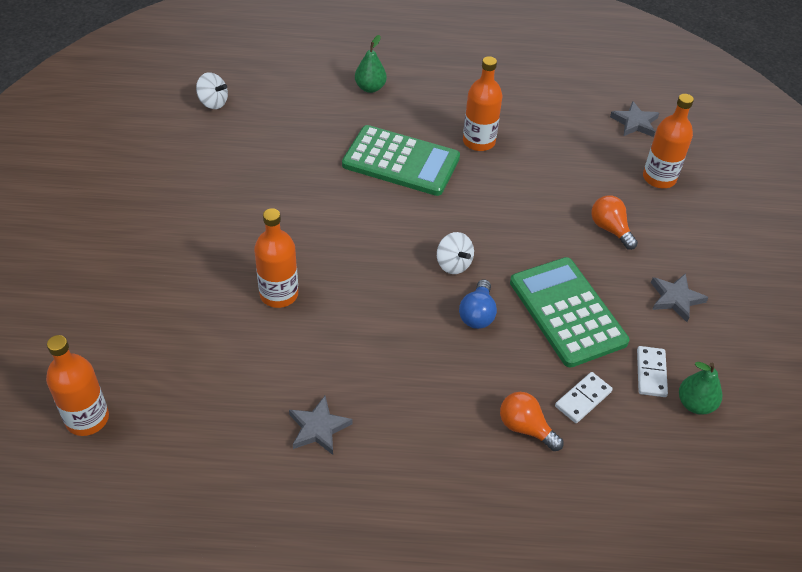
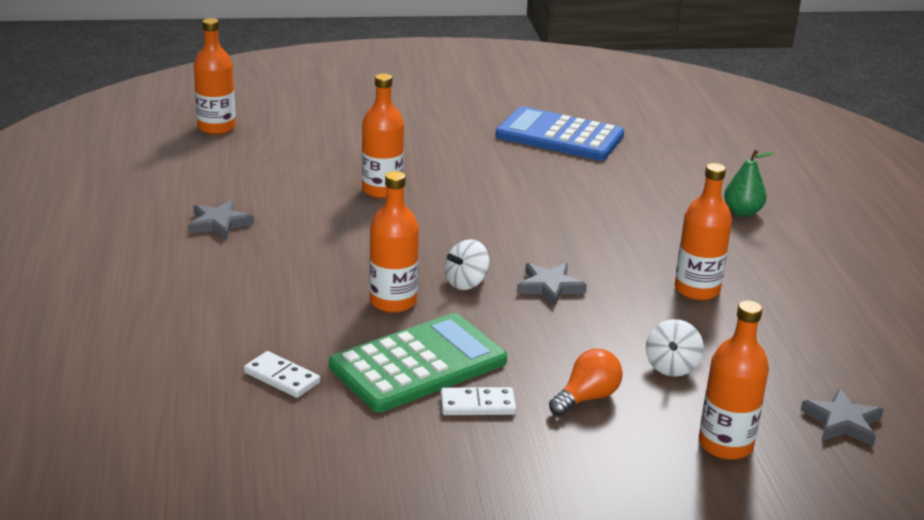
camera: 80 degrees right, 20 degrees down
(204, 155) = (559, 136): none -> blue calculator
(213, 102) = (643, 131): white spinning top -> white spinning top (671, 367)
(401, 161) = (621, 240): green calculator -> none
(477, 314) = (393, 302): blue light bulb -> orange bottle
(525, 428) = (234, 339): orange light bulb -> none
(651, 373) = (334, 431): white domino -> white domino (477, 405)
(675, 298) = (475, 455): grey star -> grey star (549, 287)
(695, 404) = (289, 468): green pear -> none

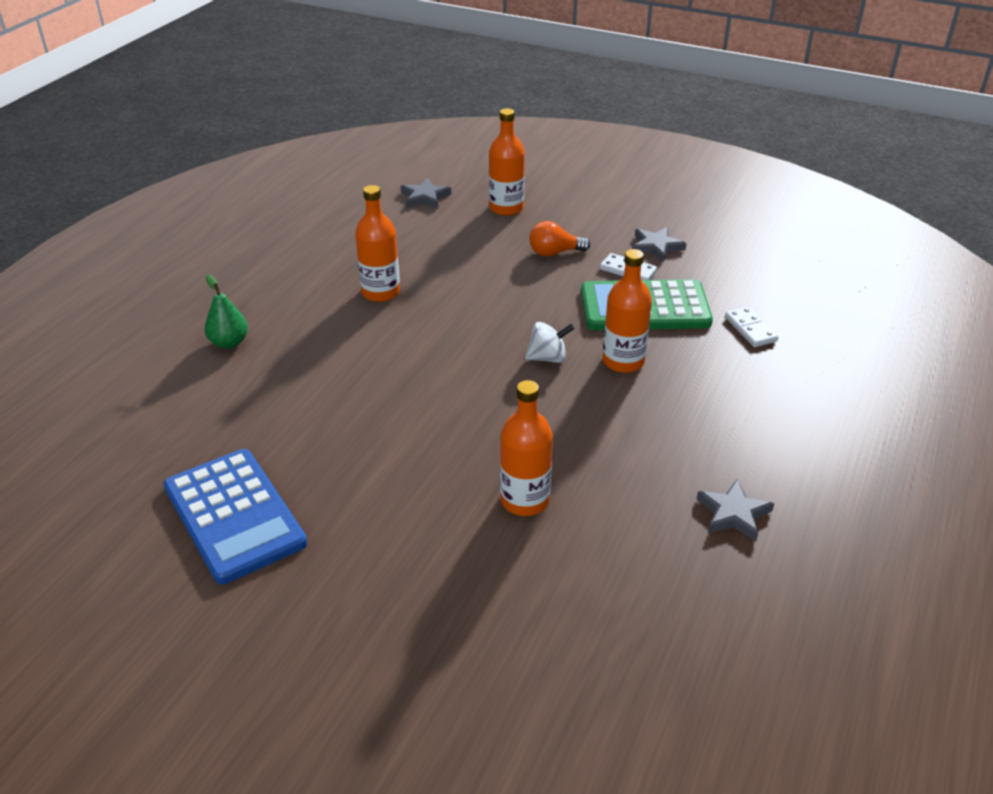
camera: 145 degrees left, 10 degrees up
(216, 127) = (654, 735): orange bottle -> none
(549, 287) = (486, 331): grey star -> grey star (656, 247)
(671, 367) = (477, 252): white spinning top -> none

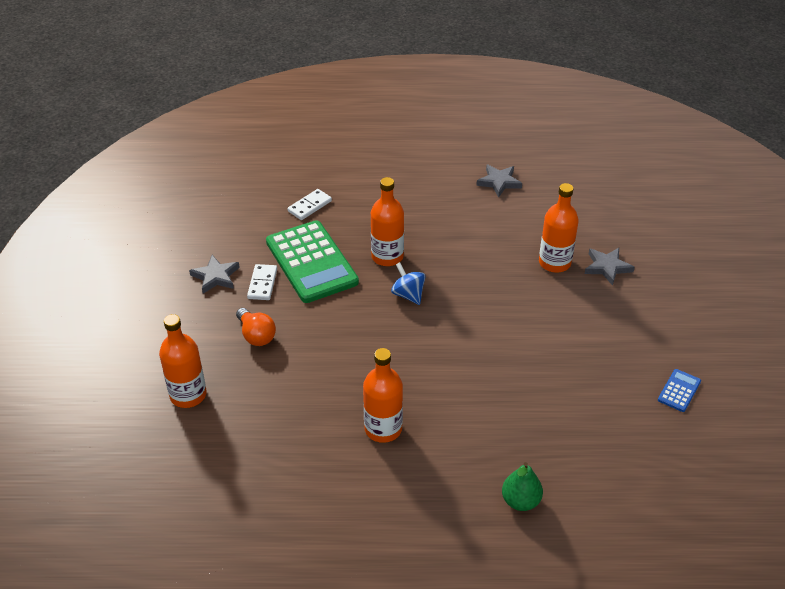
camera: 115 degrees left, 5 degrees up
(234, 515) = (679, 391): blue calculator -> blue calculator, size x0.42
(425, 197) = (192, 470): grey star -> grey star (607, 267)
(548, 358) = (408, 295): white spinning top -> blue spinning top

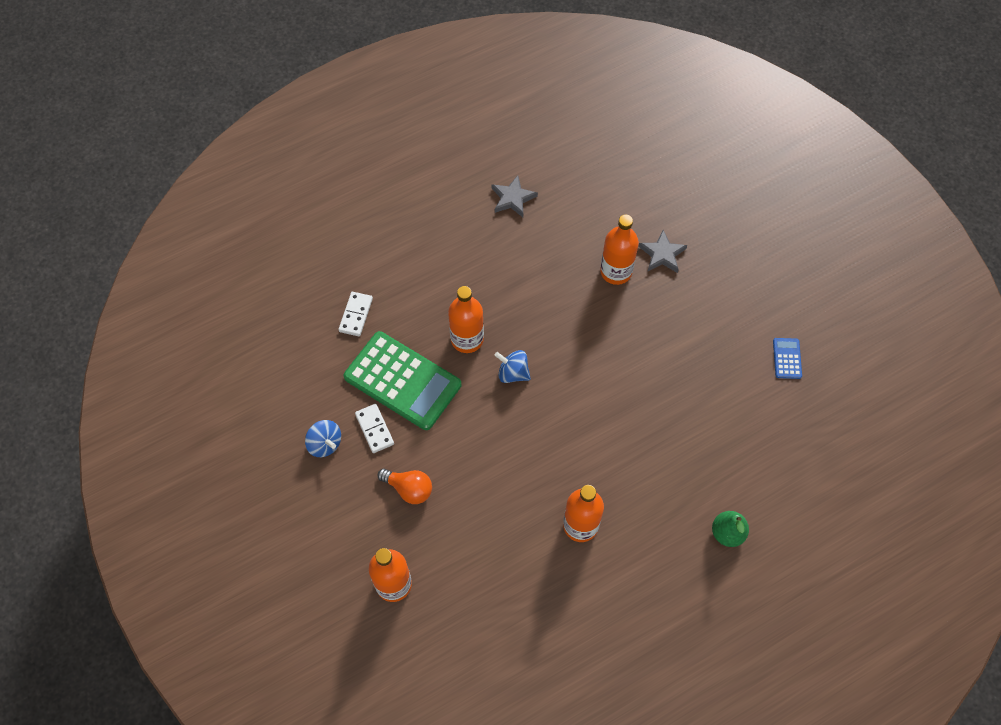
camera: 30 degrees left, 20 degrees up
(215, 277) = (325, 444): grey star -> blue spinning top

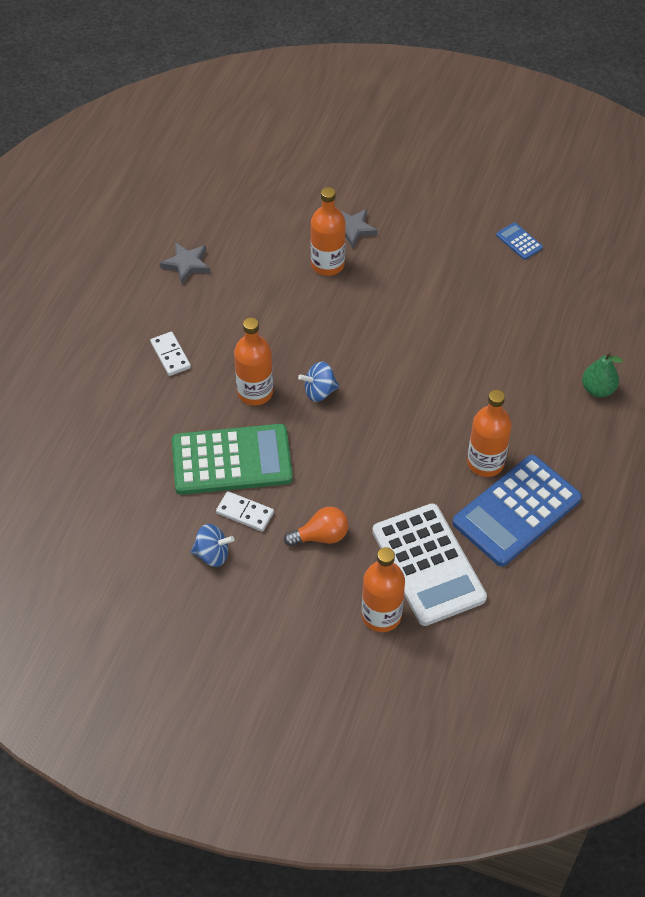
camera: 40 degrees left, 10 degrees down
(355, 315) = (137, 438): white domino -> white domino (170, 355)
(462, 572) = (428, 565): none -> white calculator
(566, 583) = (516, 511): none -> blue calculator

